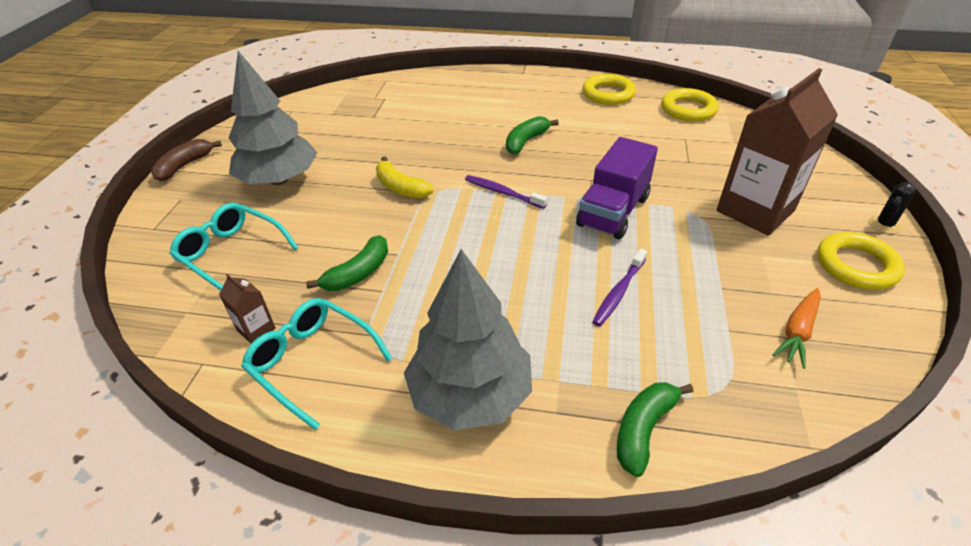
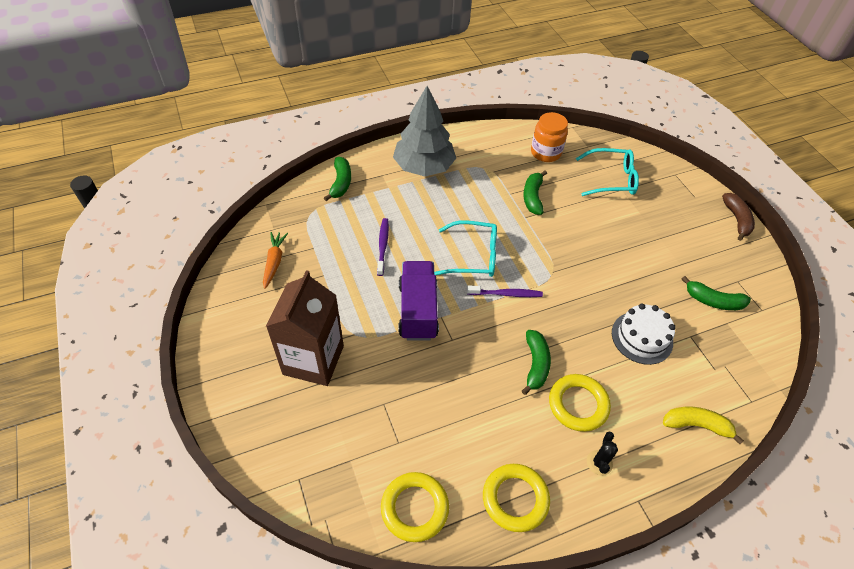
camera: 145 degrees right, 10 degrees up
(256, 329) = (545, 153): brown carton -> orange jar
(279, 179) = (662, 237): grey tree -> none
(313, 362) = (503, 151): turquoise glasses -> turquoise glasses (473, 256)
(318, 127) = (713, 301): none -> green banana
(400, 187) = (578, 266): yellow banana -> yellow banana (696, 425)
(413, 127) = (642, 337): none -> white cake
(856, 265) = (236, 332): yellow ring -> yellow ring (578, 404)
(884, 224) = (210, 389): black cactus -> black cactus (599, 462)

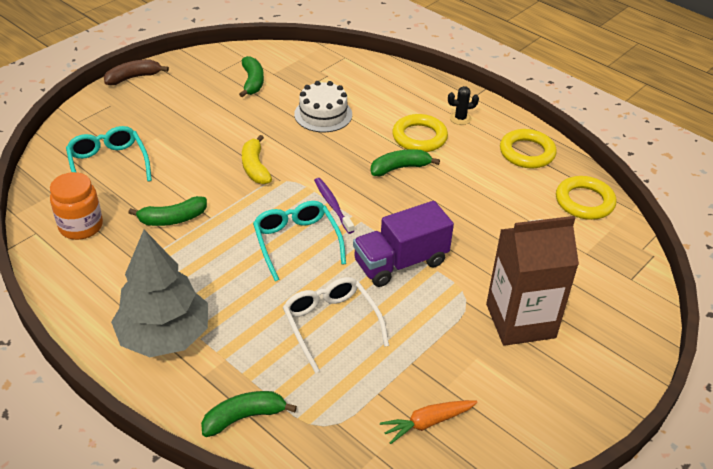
camera: 115 degrees left, 10 degrees down
(383, 246) = (331, 325): purple toothbrush -> white glasses
(696, 425) = (388, 79): yellow banana -> yellow banana (255, 167)

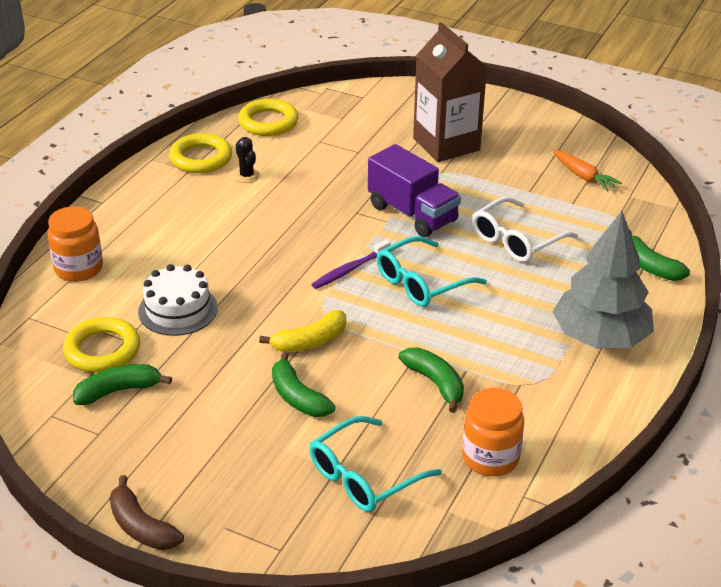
camera: 105 degrees left, 5 degrees down
(390, 79) = (78, 268): none -> orange jar
(400, 168) = (263, 235): green banana -> green banana (298, 397)
(419, 137) = (199, 229): yellow ring -> yellow ring (102, 350)
(460, 118) = (151, 206): black cactus -> black cactus (246, 176)

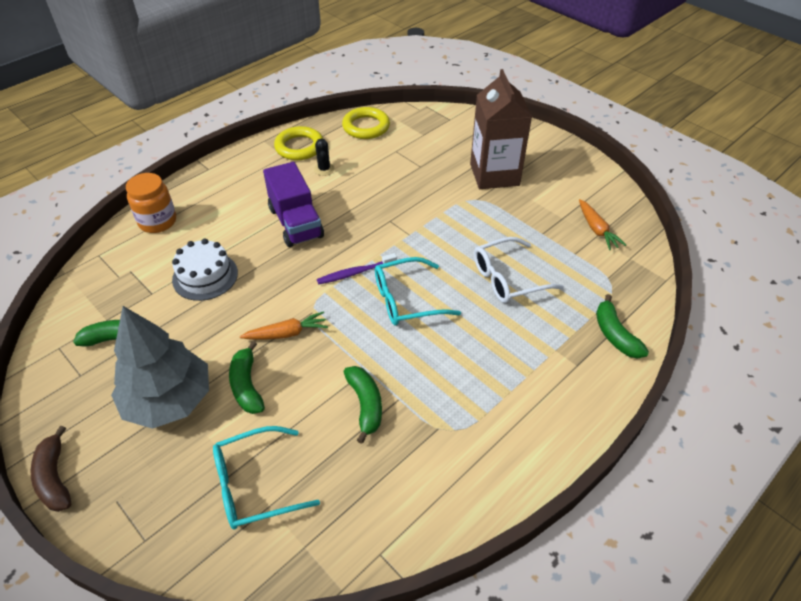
camera: 20 degrees right, 10 degrees up
(102, 350) = (130, 298): yellow ring -> none
(310, 341) = (286, 333): yellow banana -> orange carrot
(412, 214) = (434, 232): purple truck -> purple truck (296, 223)
(490, 457) = (371, 500): orange jar -> none
(600, 337) = (534, 398): grey tree -> grey tree (169, 400)

